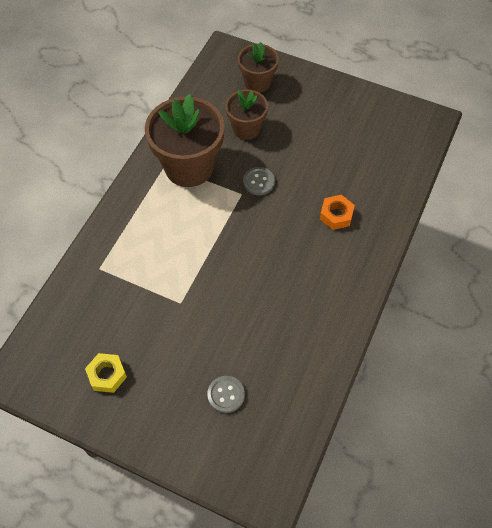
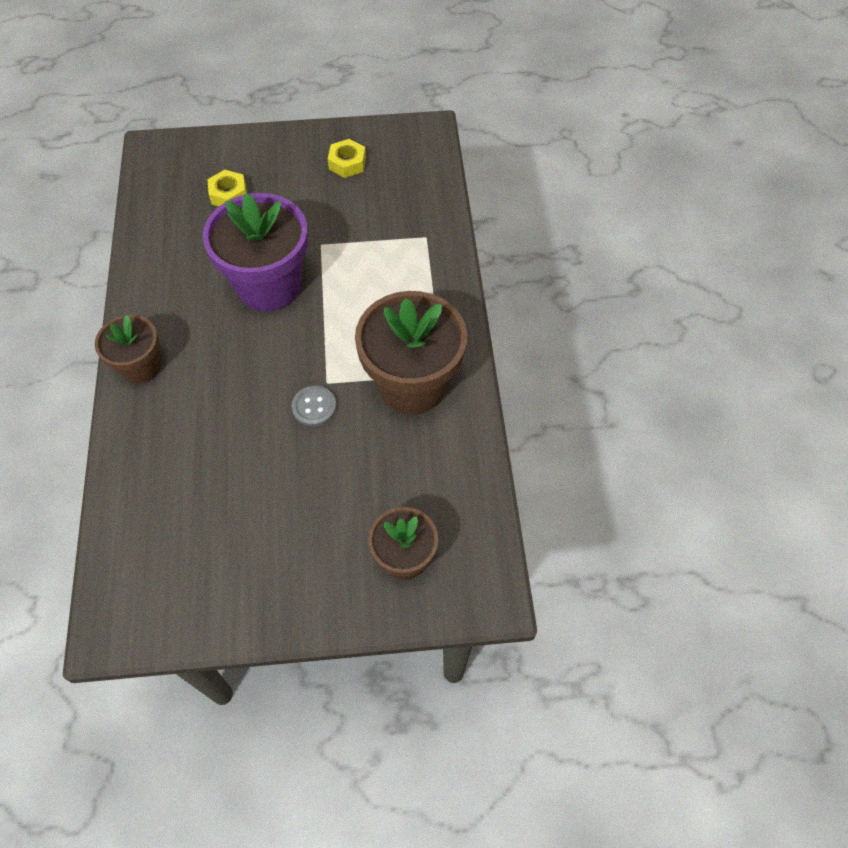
camera: 150 degrees right, 0 degrees up
(226, 395) = (229, 194): grey button -> yellow nut
(240, 285) = (269, 286): none -> purple flower pot
(246, 128) = (374, 473): brown flower pot -> brown flower pot (140, 367)
(336, 215) = (195, 411): orange nut -> none

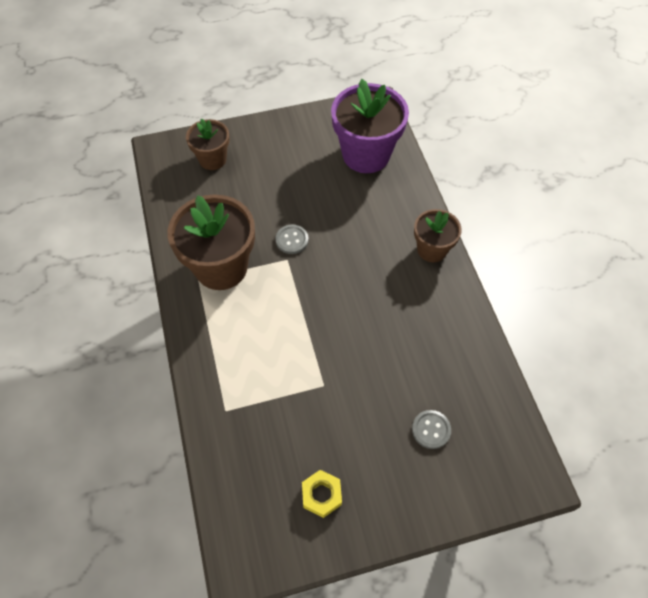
camera: 170 degrees right, 0 degrees up
(229, 194) = (431, 430): yellow nut -> grey button
(269, 286) = (357, 334): purple flower pot -> purple flower pot (366, 155)

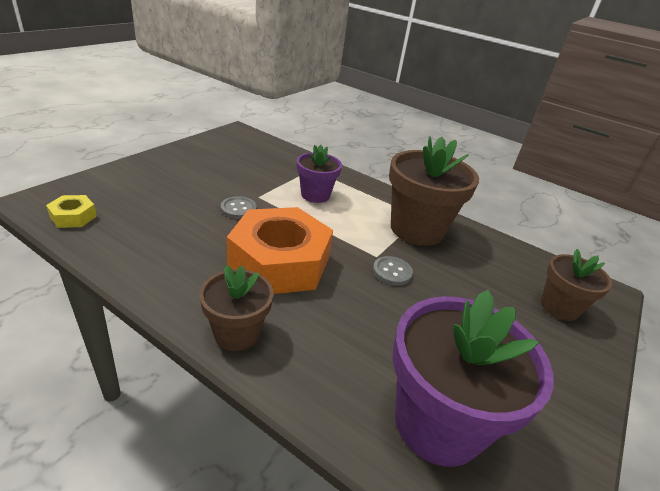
camera: 135 degrees right, 25 degrees down
(265, 359) = (315, 195): none -> purple flower pot
(321, 495) = (213, 157): yellow nut -> yellow nut (73, 217)
(366, 291) = (279, 262): none -> orange nut
(431, 430) = (149, 200): grey button -> grey button (238, 209)

